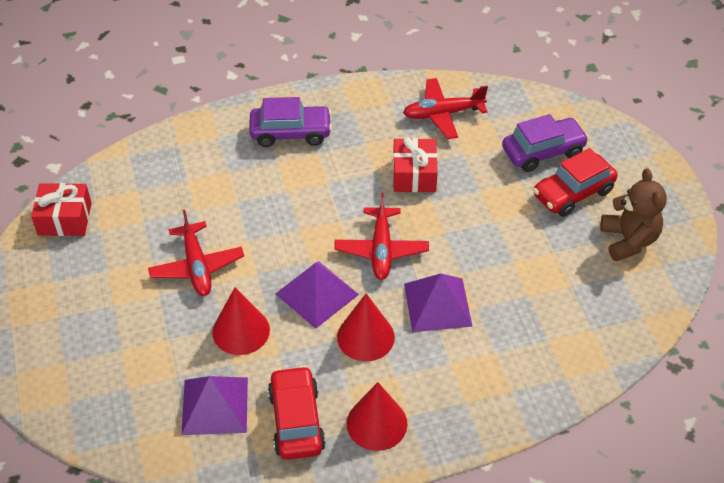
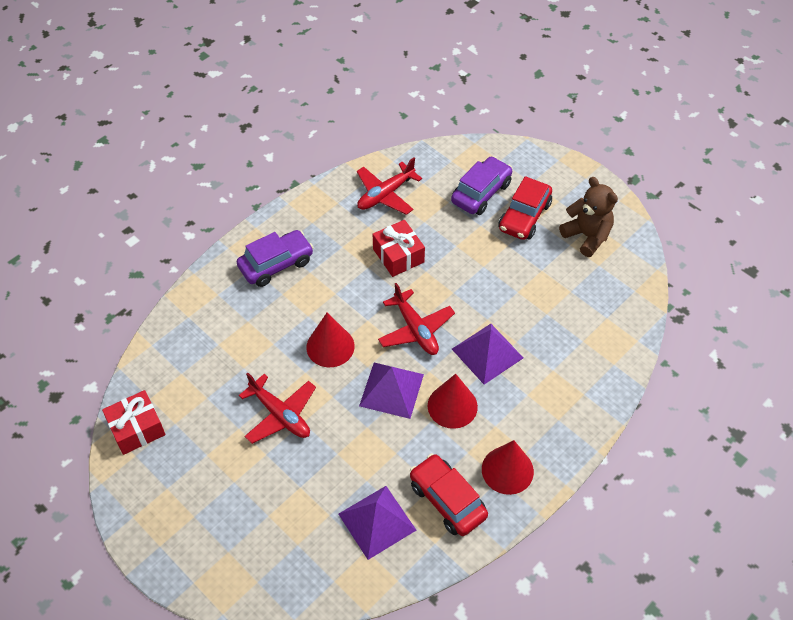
camera: 30 degrees left, 5 degrees up
(241, 331) = (354, 450): red cone -> red cone (330, 346)

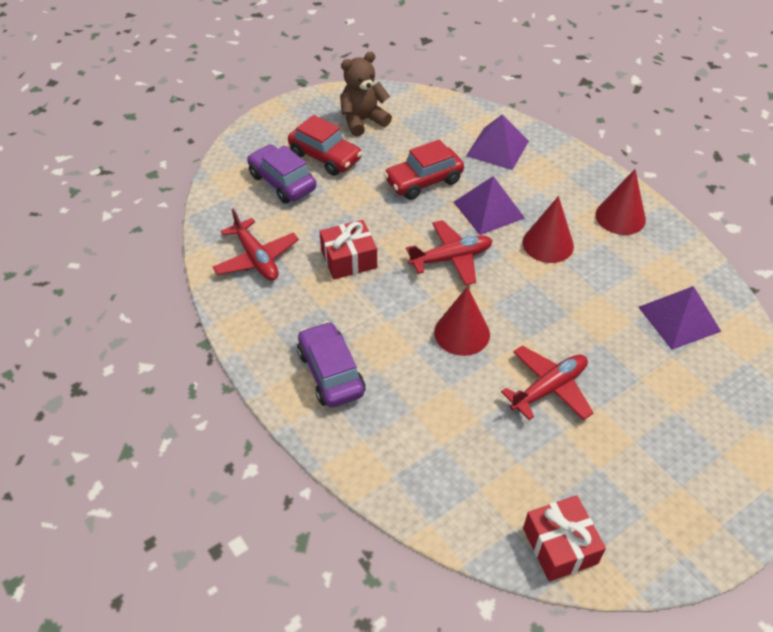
camera: 80 degrees left, 5 degrees down
(391, 390) = (524, 288): purple pyramid -> purple pyramid (497, 148)
(447, 500) = (653, 263): red car -> red car (423, 181)

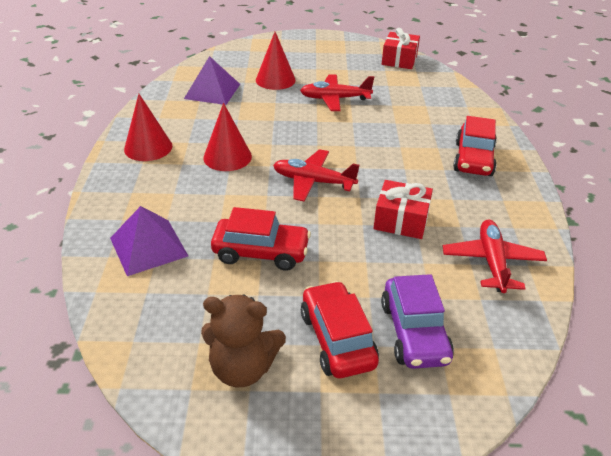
camera: 145 degrees left, 10 degrees down
(331, 373) = (473, 159): purple car -> red car
(462, 333) = (358, 140): red cone -> red cone (275, 80)
(488, 209) = (236, 199): purple pyramid -> none

